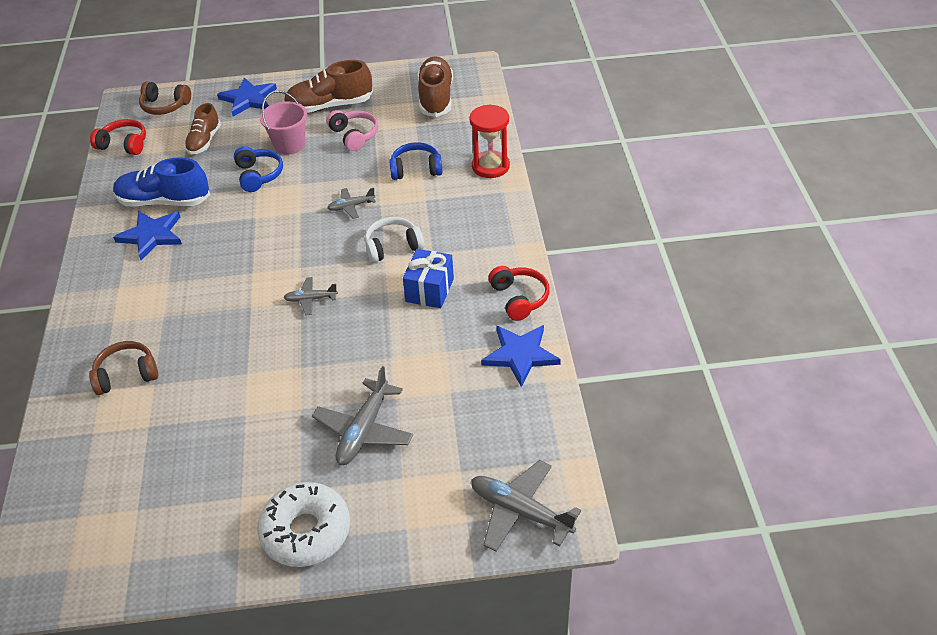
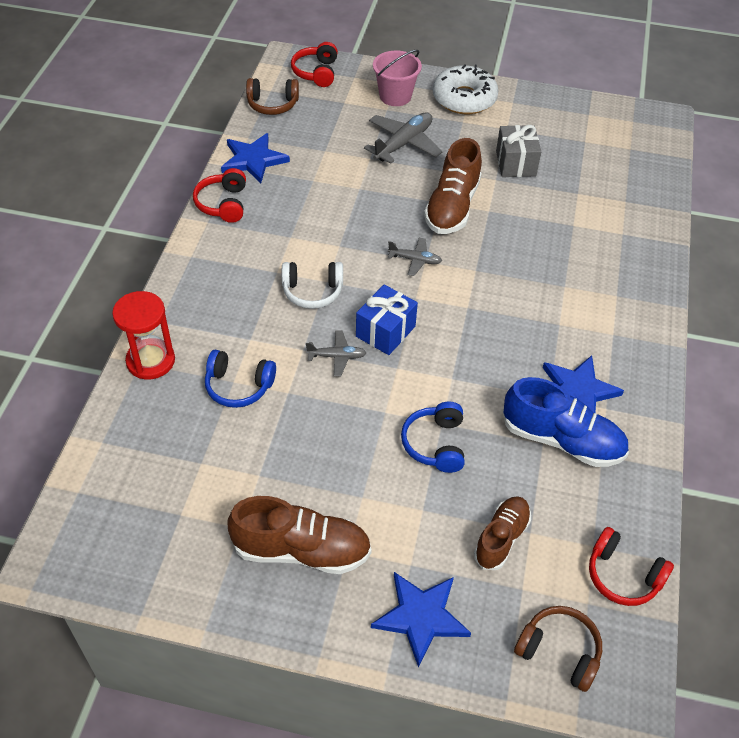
camera: 165 degrees left, 5 degrees up
(126, 375) = (599, 239): brown headphones -> brown headphones (272, 104)
(224, 445) = (516, 163): none -> grey gift
(289, 144) = (382, 487): pink bucket -> pink bucket (395, 96)
(354, 136) = (289, 473): pink headphones -> none
(429, 290) = (299, 235): blue gift -> blue gift (385, 331)
(436, 98) = (145, 510): brown shoe -> brown shoe (452, 207)
(520, 511) = (316, 72): grey plane -> red headphones

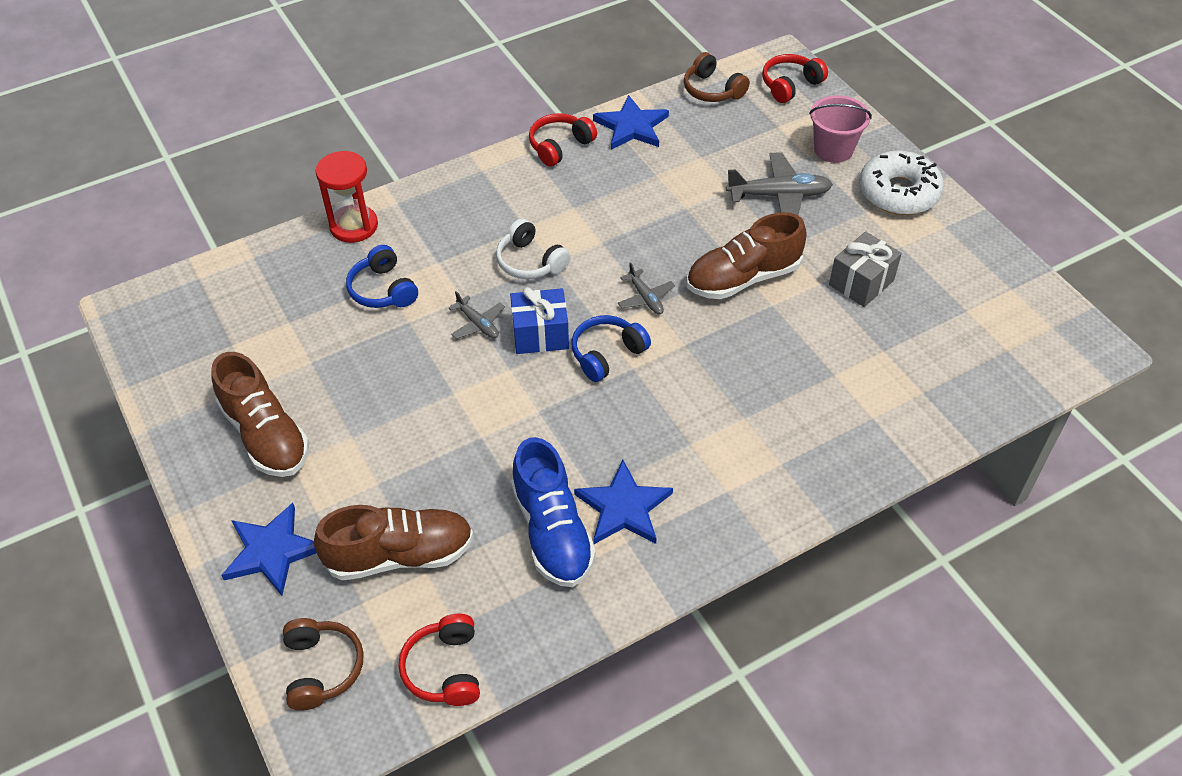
camera: 50 degrees right, 0 degrees up
(435, 444) = (454, 447): blue headphones -> blue headphones (607, 354)
(501, 538) = (400, 555): brown shoe -> brown shoe, size x1.56

